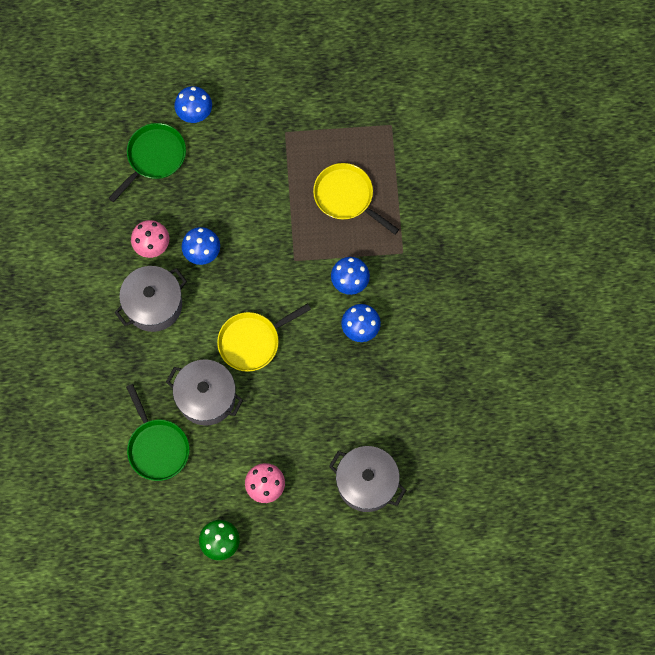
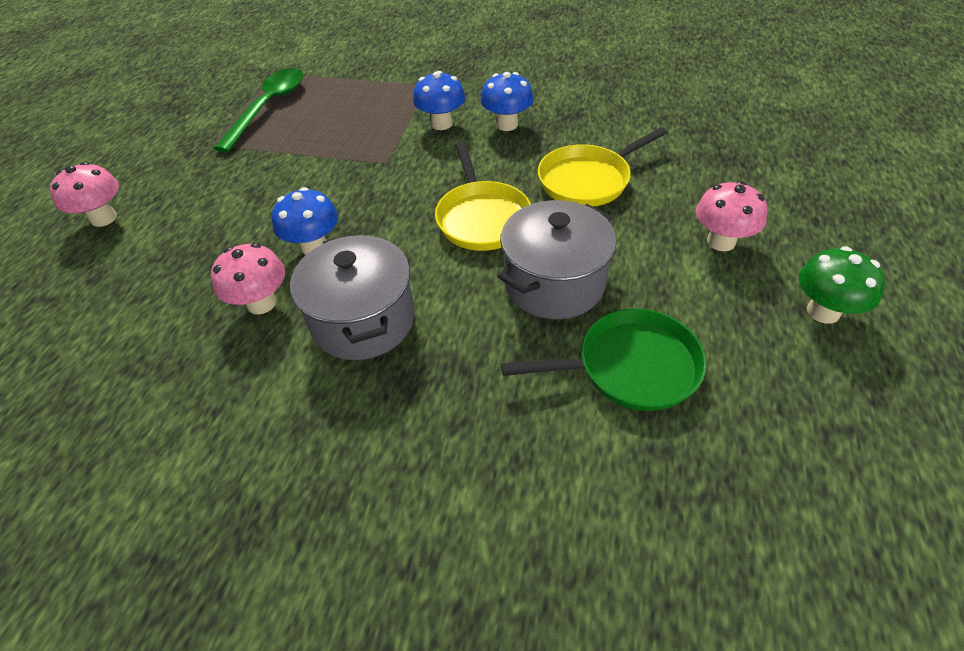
camera: 70 degrees left, 25 degrees down
(154, 157) = (124, 274): green pan -> none
(194, 113) = (104, 218): blue mushroom -> pink mushroom
(340, 147) = (268, 107): none -> green spoon
(346, 197) = (333, 111): yellow pan -> yellow pan (588, 180)
(366, 483) = (723, 148): grey pot -> none

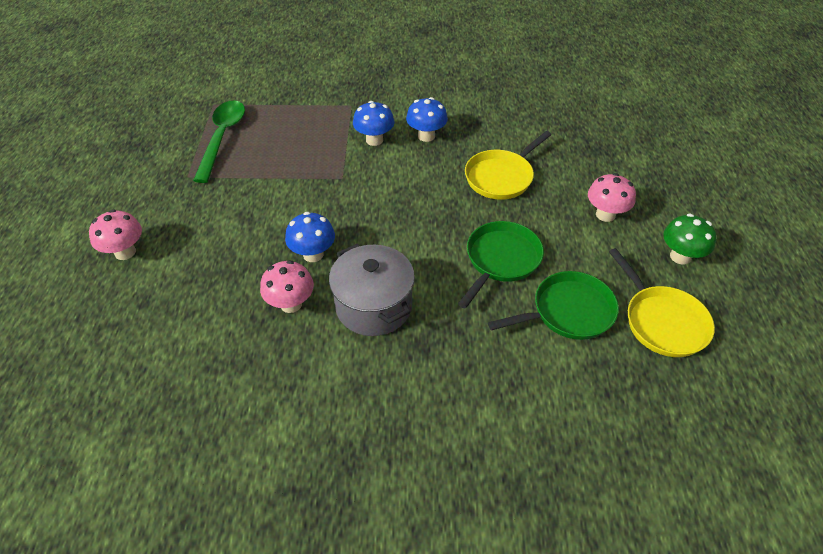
camera: 15 degrees left, 0 degrees up
(482, 218) = (433, 216): yellow pan -> yellow pan (662, 321)
(554, 283) = (501, 260): grey pot -> green pan

